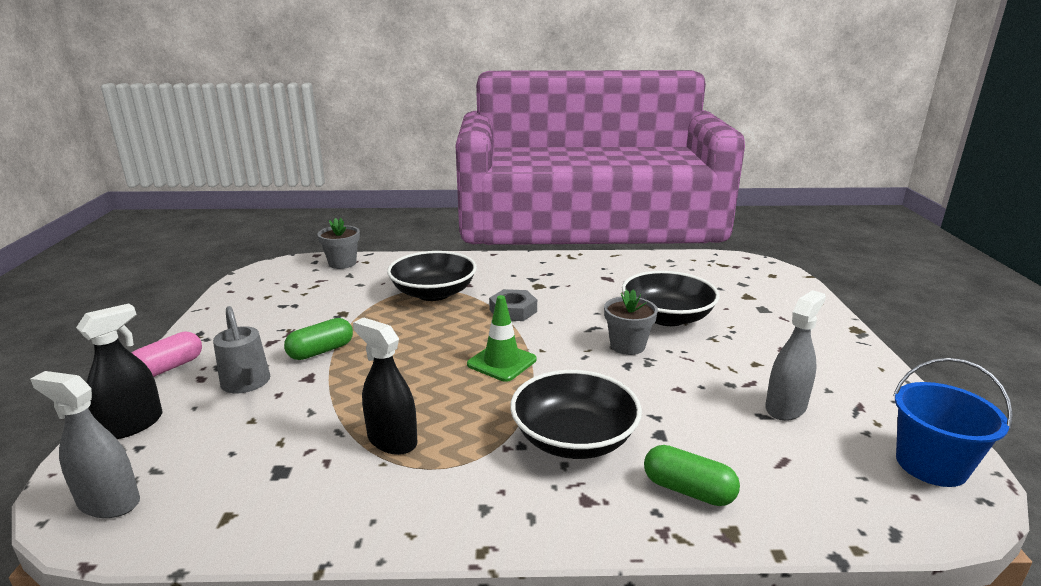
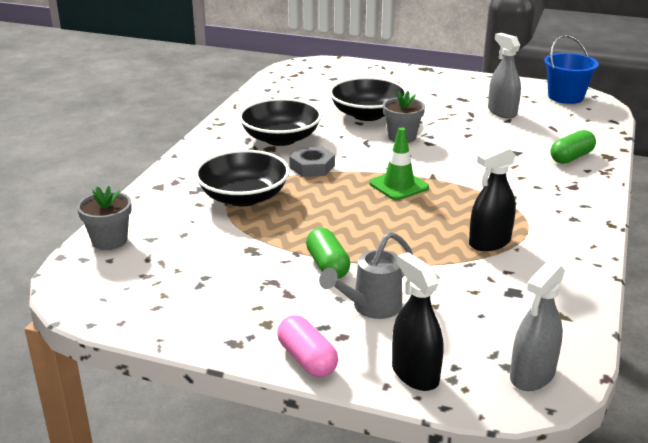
camera: 70 degrees left, 5 degrees up
(247, 384) = (370, 308): grey watering can -> grey watering can turned 150 degrees clockwise
(574, 438) = (511, 178): black bowl -> black bowl (281, 138)

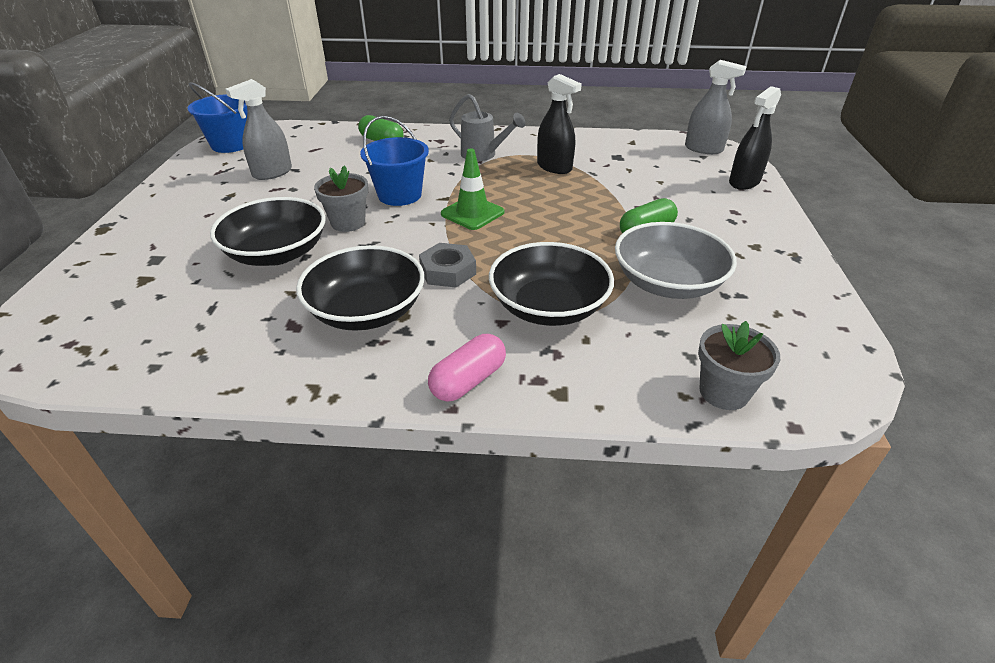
camera: 105 degrees left, 10 degrees up
(239, 253) = (667, 283): none -> grey bowl
(307, 359) = (776, 221): pink capsule -> pink capsule (468, 380)
(370, 308) = (688, 205): grey watering can -> grey watering can (483, 155)
(444, 158) = (399, 195): none -> blue bucket

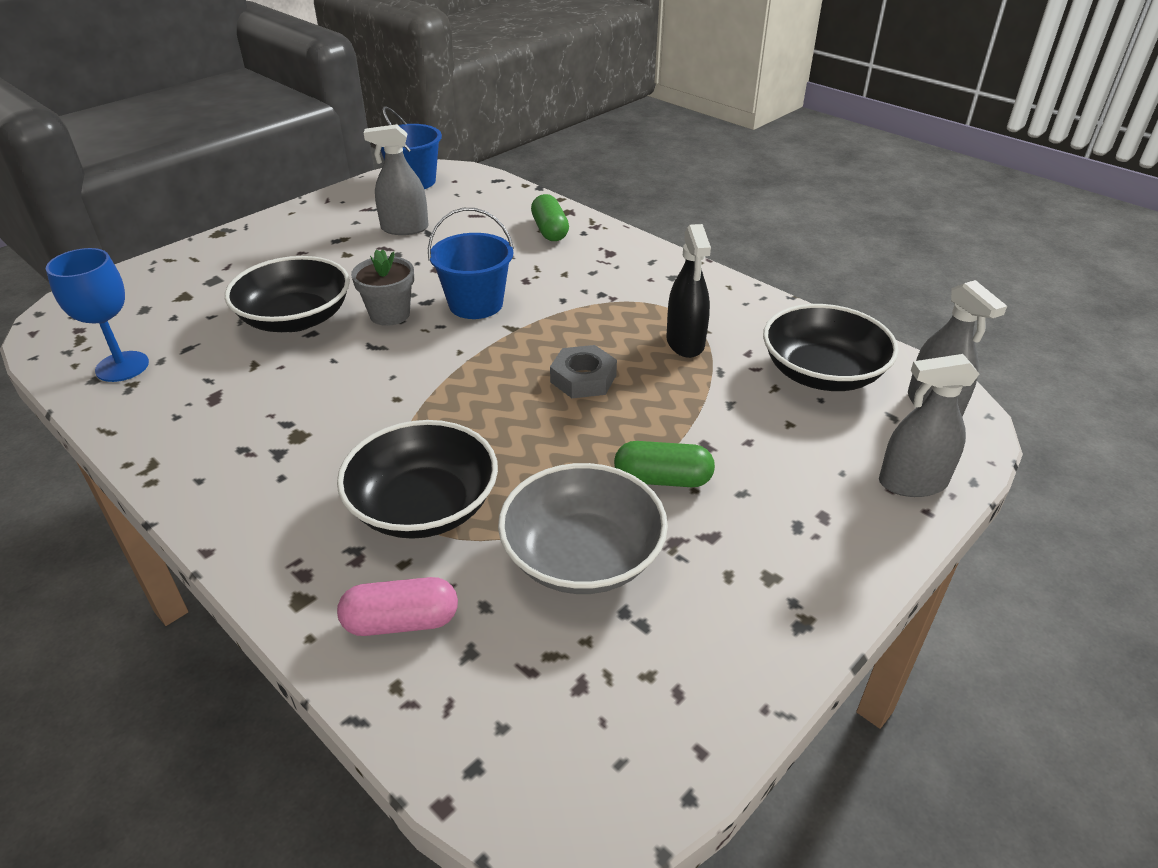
camera: 40 degrees right, 0 degrees up
(168, 346) = (122, 366): none -> blue goblet
(367, 311) = (279, 416): black bowl -> black bowl (822, 373)
(448, 271) = (396, 413): grey nut -> grey nut (583, 378)
(468, 380) = (253, 534): pink capsule -> pink capsule (401, 622)
(472, 213) = (512, 359): green traffic cone -> none
(483, 155) = (628, 292): grey watering can -> none
(723, 392) = (437, 713): grey flower pot -> none
(744, 182) = (912, 482): black spray bottle -> grey spray bottle

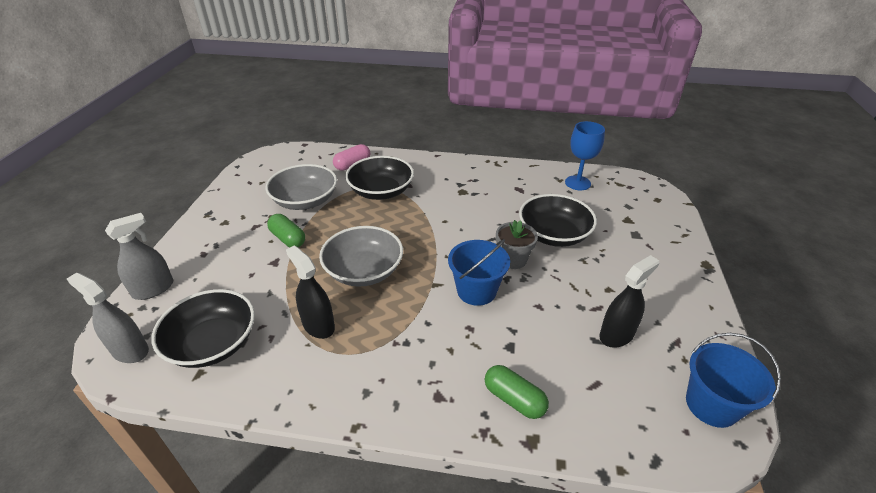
camera: 145 degrees right, 0 degrees up
(405, 228) = (616, 335): grey spray bottle -> black spray bottle
(583, 378) = (364, 271): grey nut -> grey bowl
(662, 479) = (288, 239): green capsule -> green capsule turned 75 degrees clockwise

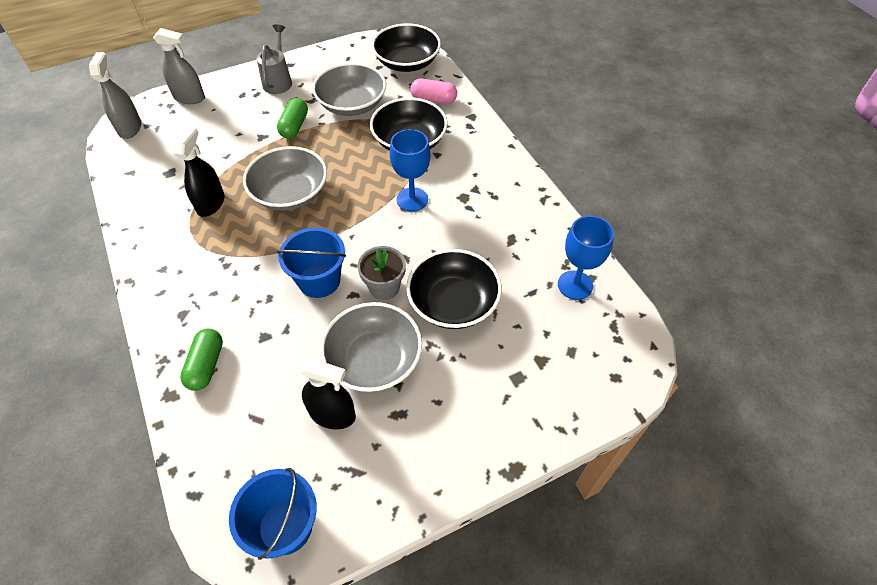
camera: 55 degrees right, 15 degrees up
(213, 343) = (159, 161): black bowl -> black bowl (407, 62)
(218, 226) = (278, 80): none -> grey watering can
(440, 213) = (412, 199): none -> blue goblet
(578, 292) = (374, 359): none -> grey bowl

